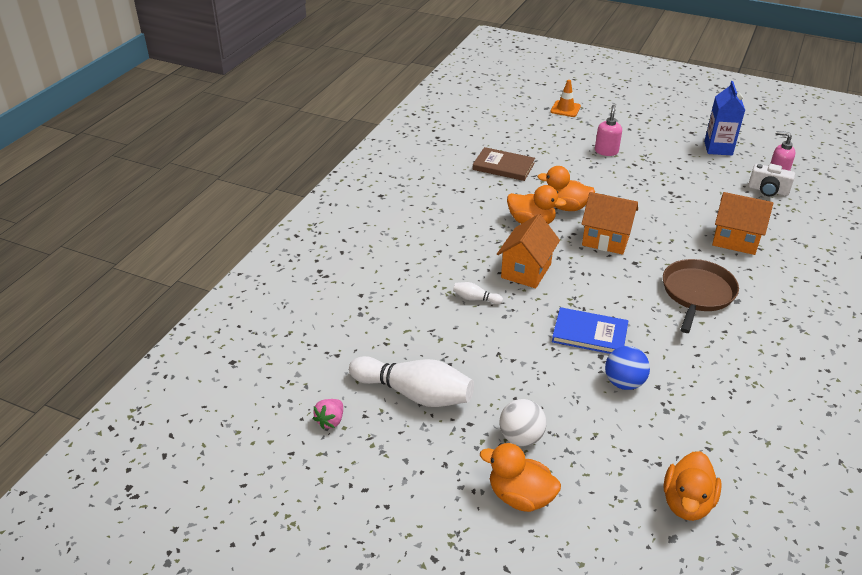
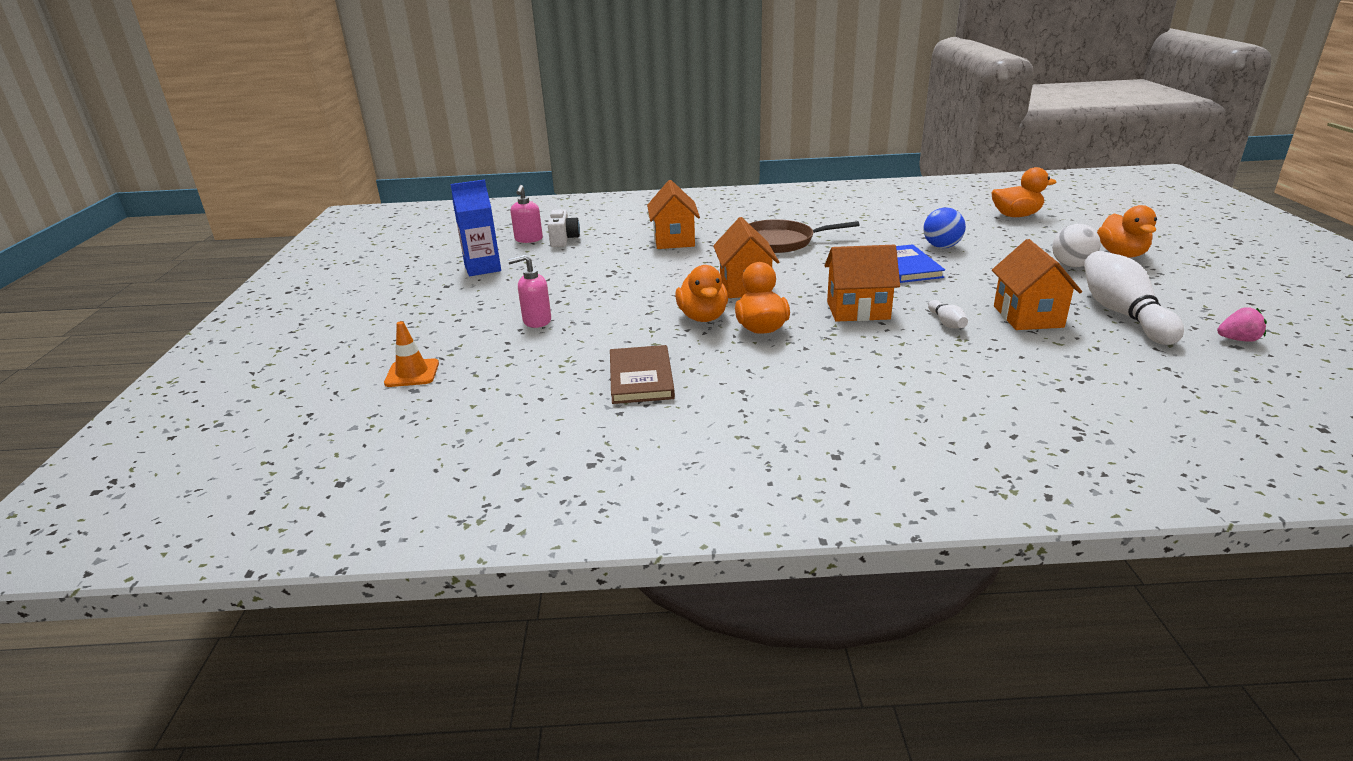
camera: 115 degrees left, 10 degrees down
(452, 342) = (1028, 316): none -> orange house

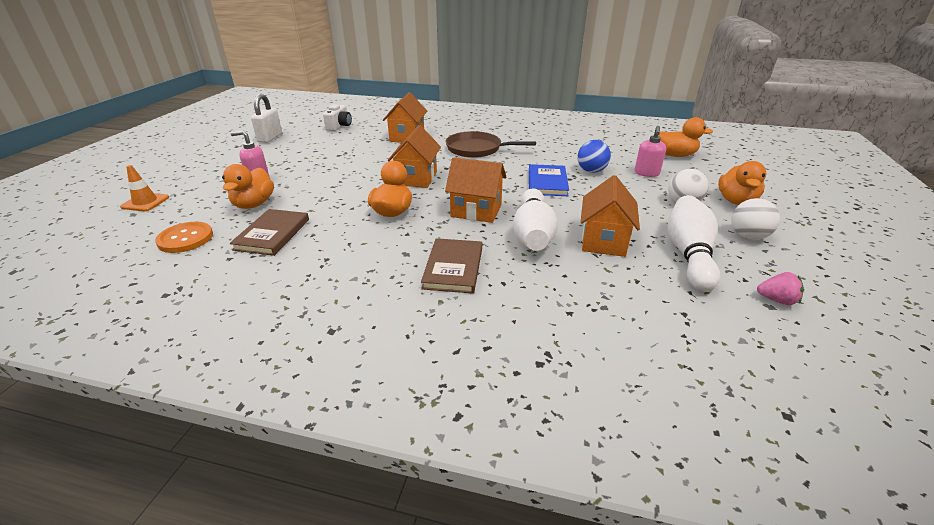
camera: 15 degrees right, 5 degrees up
(482, 268) = (270, 138): blue carton -> white padlock
(528, 239) = (319, 123): pink soap dispenser -> pink soap dispenser (646, 173)
(532, 403) = (185, 239): none -> orange button
(703, 317) = (363, 196): orange duck -> orange duck (254, 204)
(898, 371) = (453, 268): none -> brown book
(946, 323) = (532, 234): white bowling pin -> white bowling pin, size x2.28
(1163, 287) = (747, 236): none -> white ball

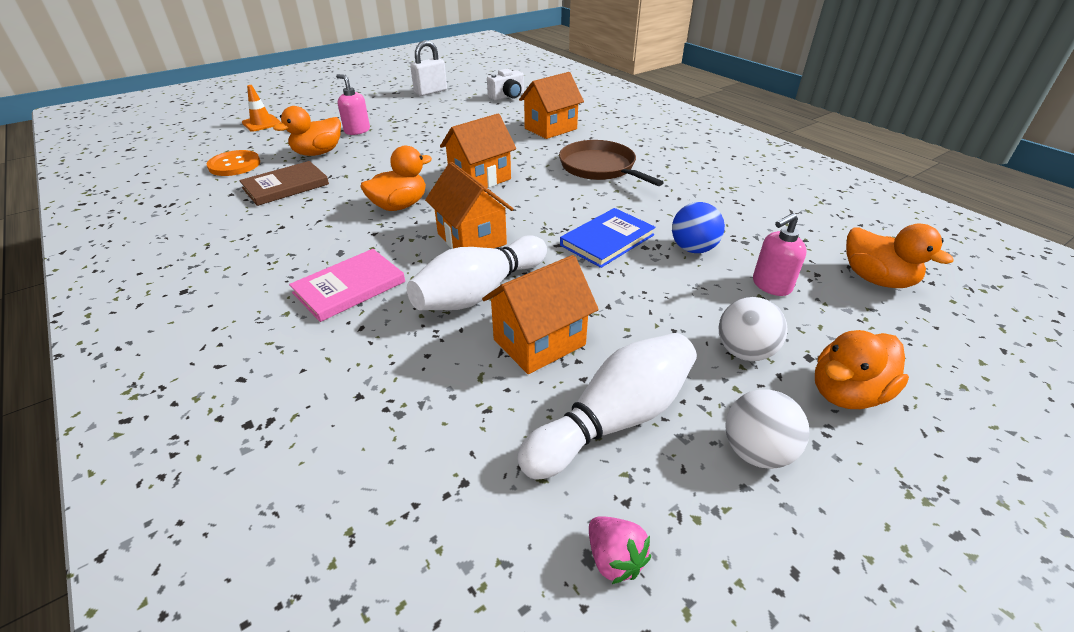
camera: 40 degrees right, 5 degrees up
(453, 268) = (349, 287): brown book -> pink book

